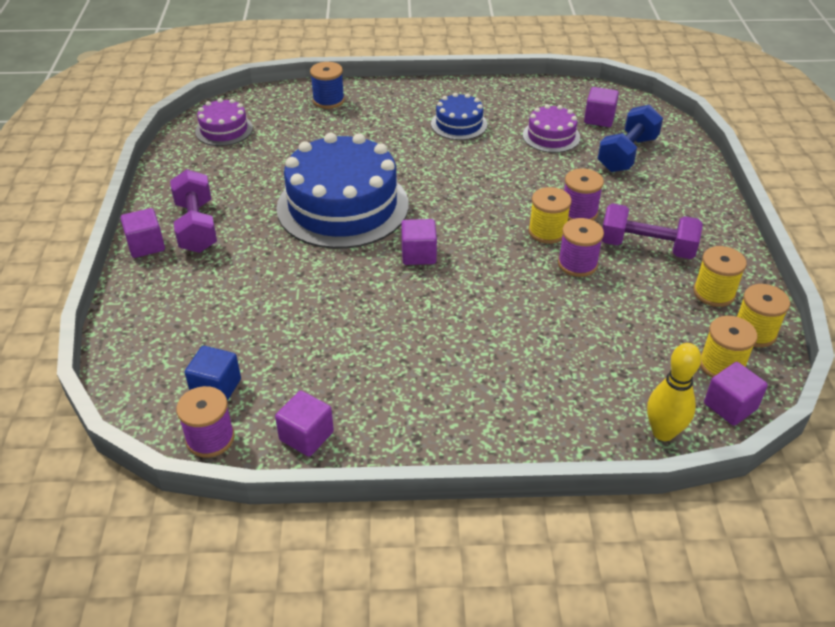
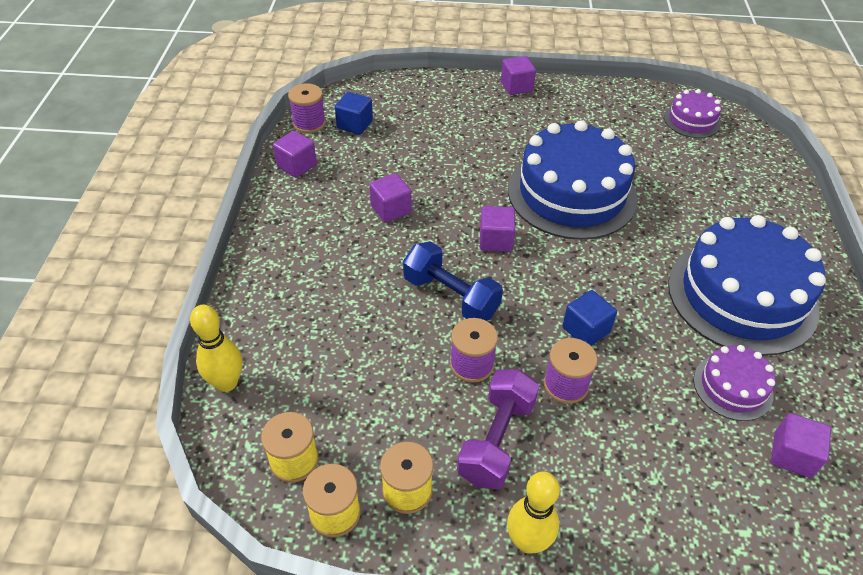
camera: 95 degrees right, 5 degrees up
(197, 227) = (540, 110): purple dumbbell -> none
(328, 100) = (766, 190): blue spool -> none
(459, 124) = (742, 296): blue cake -> blue cake, size x2.08
(518, 201) = (586, 330): none -> blue cube
(547, 232) = (529, 347): yellow spool -> none
(627, 154) = (703, 470): blue dumbbell -> blue dumbbell (451, 296)
(721, 230) = (528, 541): none -> yellow bowling pin
(730, 406) = (238, 450): purple cube -> purple cube (391, 209)

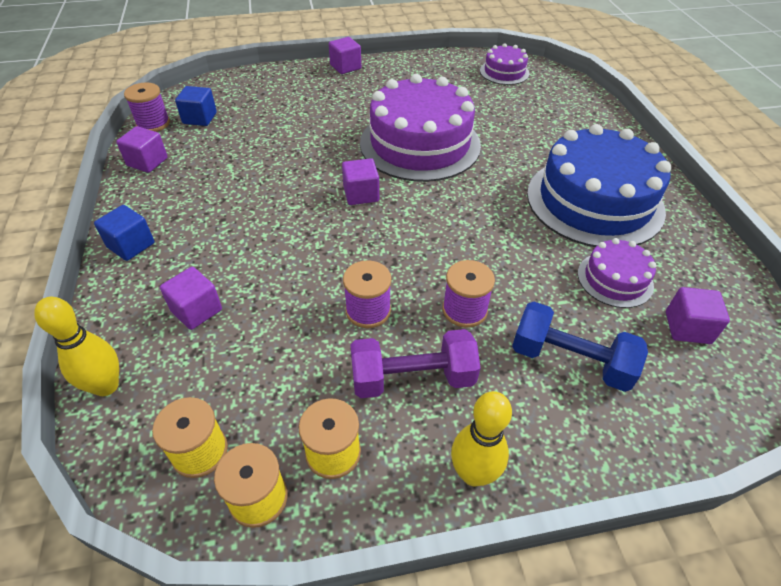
camera: 15 degrees left, 0 degrees up
(391, 209) = (252, 185): purple cube -> purple cube (196, 310)
(451, 296) = (331, 252): blue dumbbell -> blue dumbbell (570, 360)
(496, 440) = (412, 378): purple dumbbell -> purple dumbbell turned 75 degrees clockwise
(572, 193) = (420, 144): blue cake -> purple cake
(586, 330) = (468, 256): blue cube -> blue cube (131, 245)

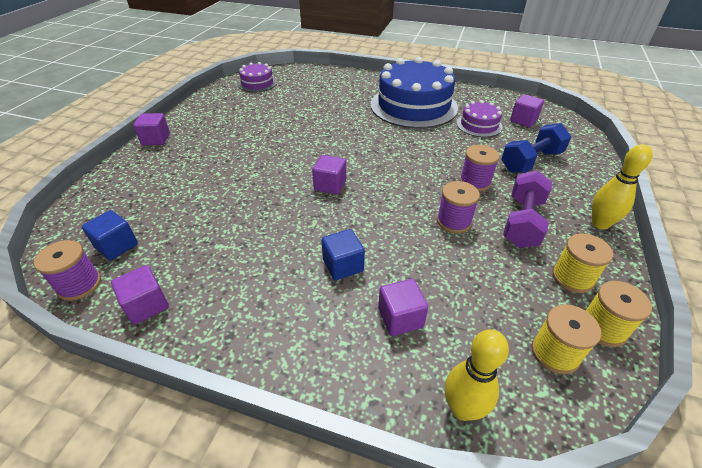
camera: 60 degrees left, 5 degrees down
(131, 245) = (276, 349): blue cube -> blue cube (343, 265)
(420, 144) = (298, 141): purple cake -> none

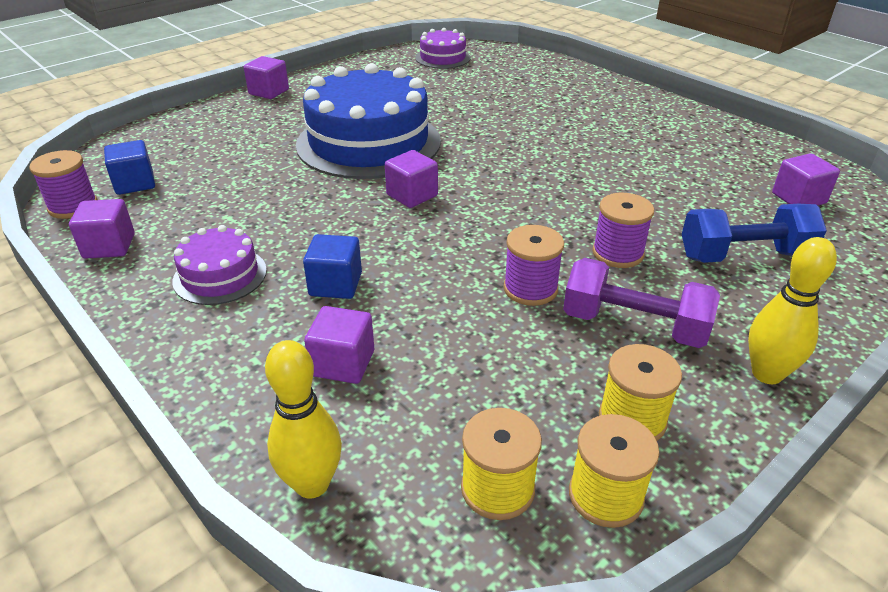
camera: 30 degrees right, 5 degrees down
(413, 106) = (632, 134): blue cake -> blue cake (368, 142)
(479, 125) = (711, 185): purple cake -> purple cake (220, 275)
(522, 222) = (634, 325): purple dumbbell -> purple dumbbell turned 60 degrees clockwise

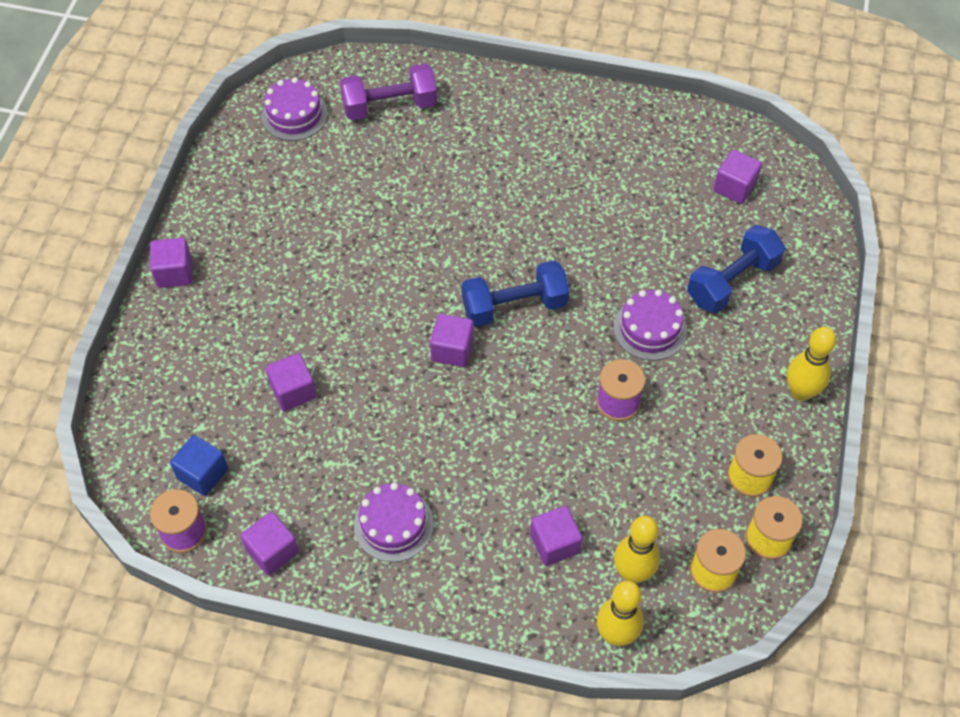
camera: 35 degrees left, 20 degrees up
(260, 169) = (293, 391): none -> purple cube
(335, 284) = (485, 480): blue cube -> none
(368, 142) = (352, 299): blue cake -> none
(397, 434) = (633, 572): none -> yellow bowling pin
(497, 192) = (514, 306): none -> blue dumbbell
(617, 253) = (650, 329): purple spool -> purple cake
(634, 325) = (704, 397): purple dumbbell -> purple dumbbell (390, 106)

